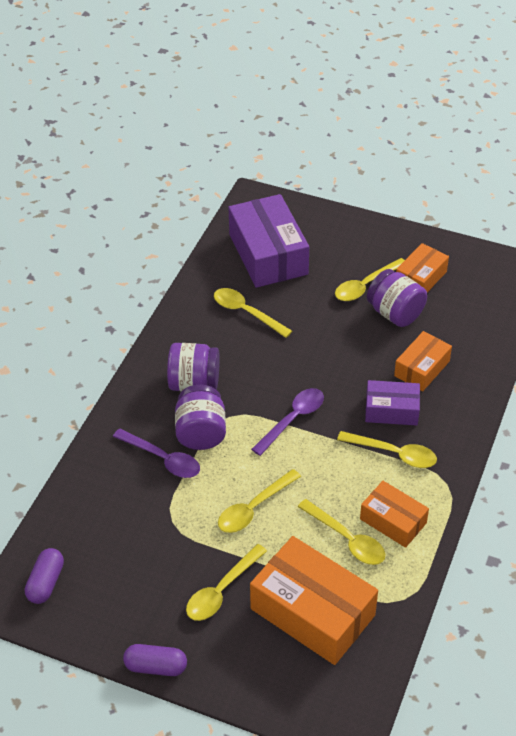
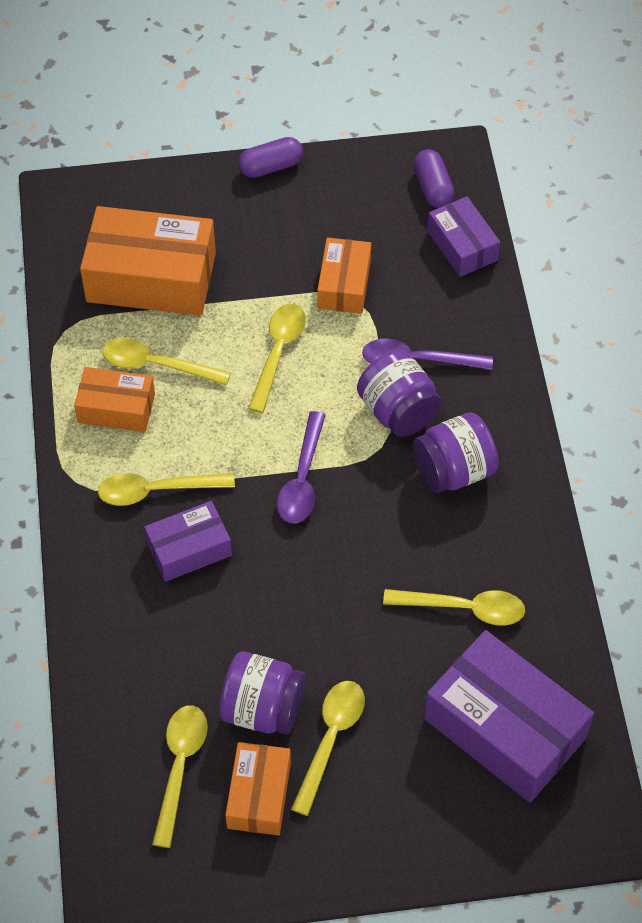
camera: 150 degrees right, 10 degrees up
(64, 525) = (462, 246): none -> purple box
(222, 590) = (255, 257): yellow spoon -> yellow spoon (179, 767)
(422, 368) = (181, 632): orange box -> orange box (344, 284)

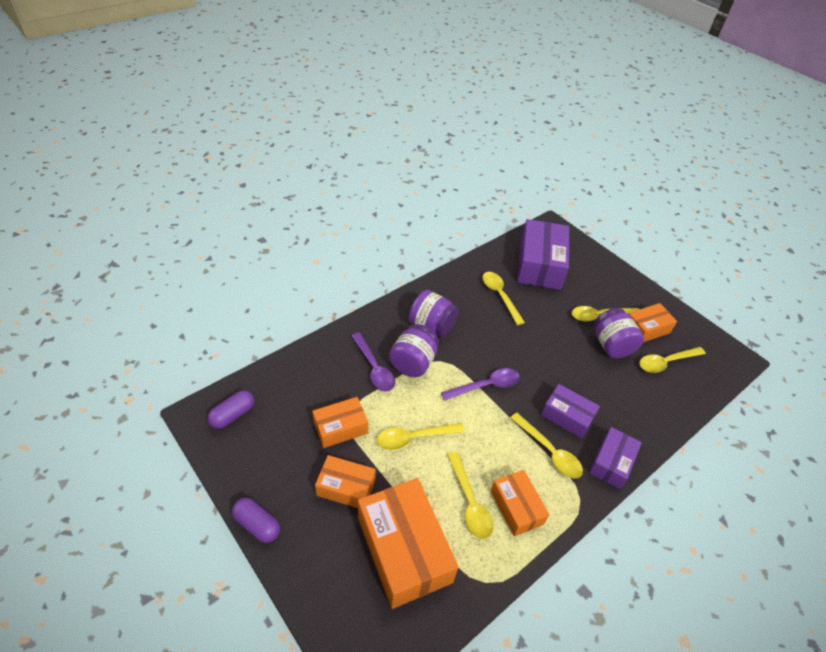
camera: 125 degrees left, 10 degrees down
(259, 257) = (346, 487): none -> orange box
(462, 246) = (275, 380): purple box -> purple box (611, 463)

